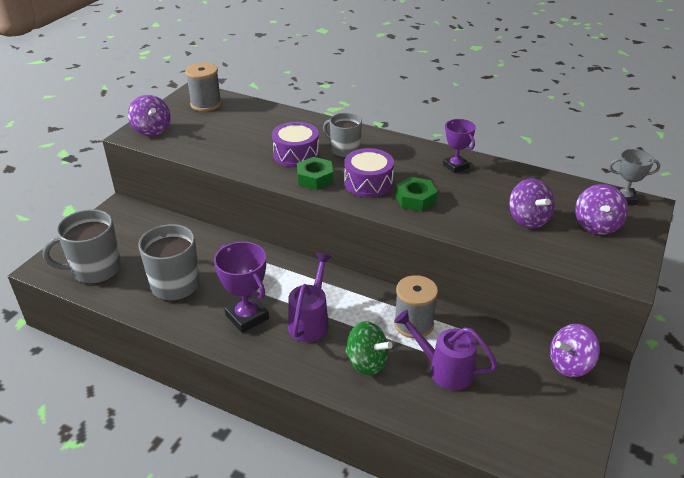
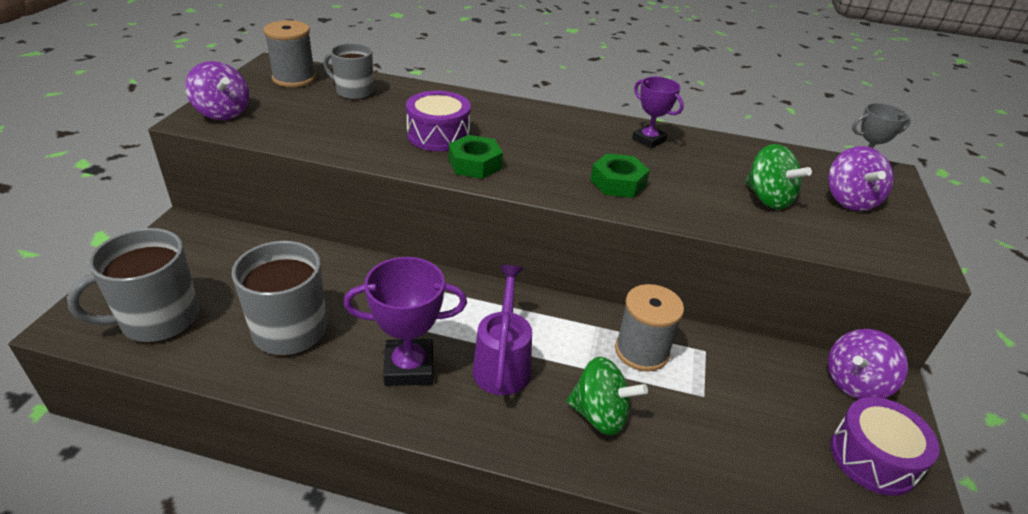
camera: 15 degrees left, 0 degrees up
(247, 317) = (409, 367): purple trophy -> purple trophy turned 45 degrees counterclockwise
(344, 150) = (501, 127): grey mug -> grey mug (354, 92)
(368, 183) = (548, 166): purple drum -> purple drum (873, 458)
(445, 370) = (707, 412): purple watering can -> none
(528, 219) = (767, 198): purple spinning top -> green spinning top

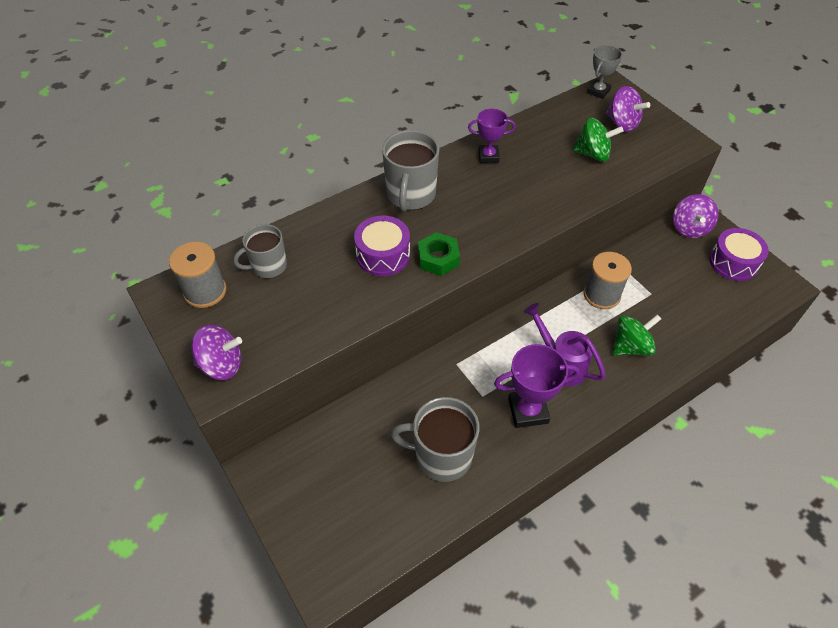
camera: 45 degrees left, 15 degrees up
(158, 319) = (366, 529): grey mug -> grey mug (411, 195)
(409, 367) = (528, 411): purple trophy -> purple trophy turned 45 degrees clockwise
(618, 183) = (521, 205): green nut -> none

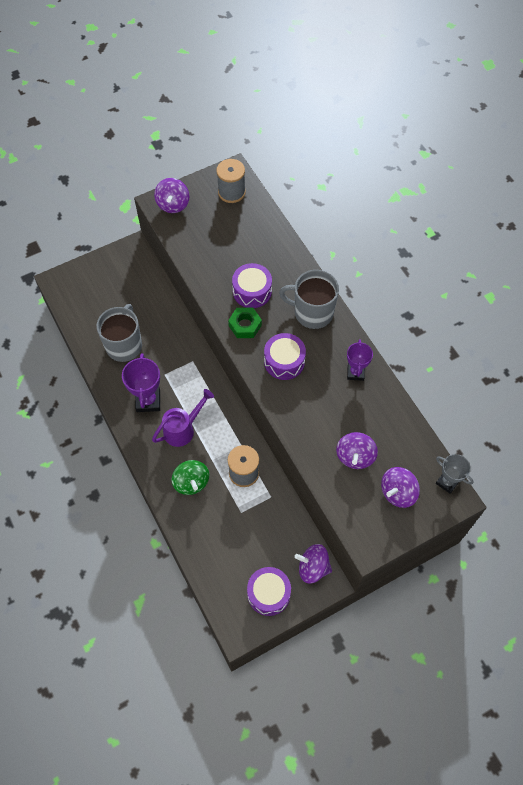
camera: 95 degrees right, 10 degrees up
(268, 266) = (249, 225): grey mug -> none
(485, 217) = (284, 361): none -> purple drum
(592, 154) = (355, 456): green spinning top -> purple spinning top

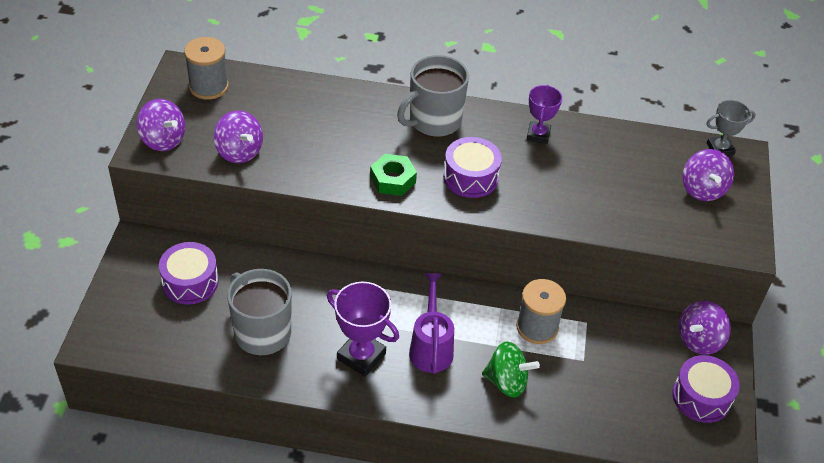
camera: 55 degrees left, 15 degrees down
(252, 291) = (356, 148): purple drum -> purple drum (190, 282)
(355, 373) = (538, 135): purple trophy -> purple trophy turned 60 degrees clockwise
(355, 456) = (635, 194): purple spinning top -> purple spinning top (239, 152)

